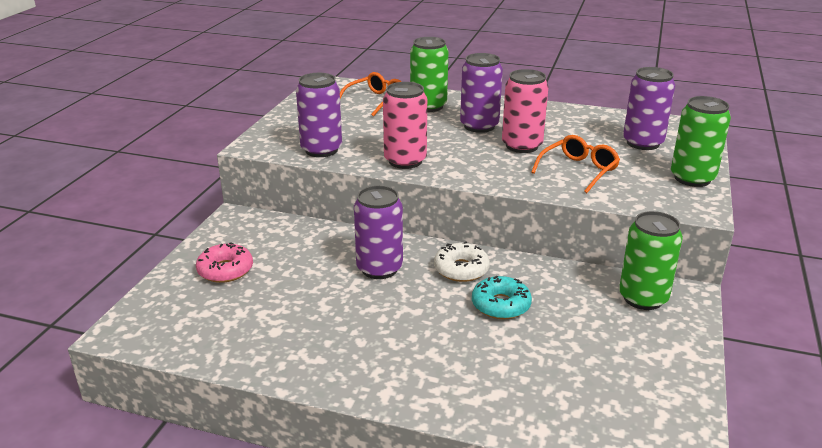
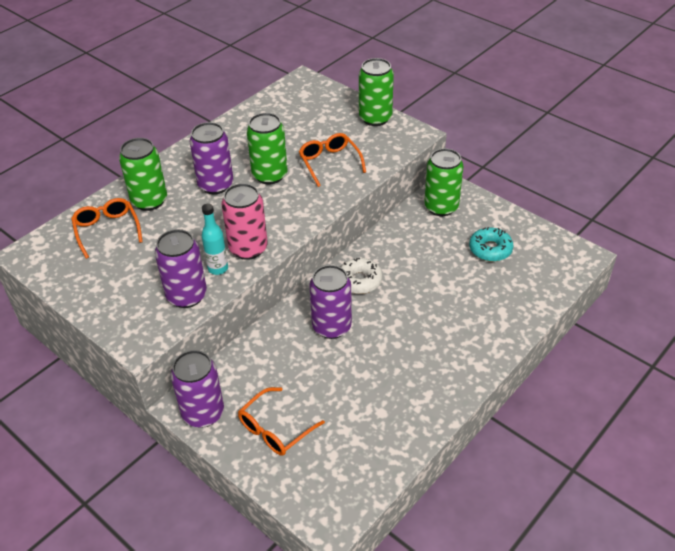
camera: 65 degrees left, 15 degrees up
(225, 270) = (275, 429): pink donut -> orange glasses
(366, 154) = (218, 268): none -> turquoise bottle
(501, 305) = (414, 276): turquoise donut -> turquoise donut (490, 249)
(522, 146) = (270, 175): pink can -> green can
(643, 143) = (310, 116): purple can -> purple can (203, 413)

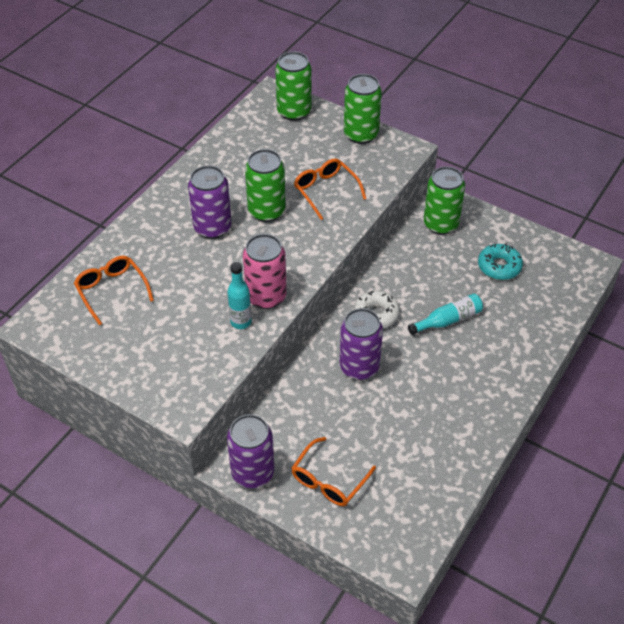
camera: 10 degrees left, 5 degrees up
(149, 201) = (147, 253): green can -> green can (294, 112)
(187, 296) = (217, 355): purple can -> none
(429, 293) = (448, 320): none -> turquoise bottle

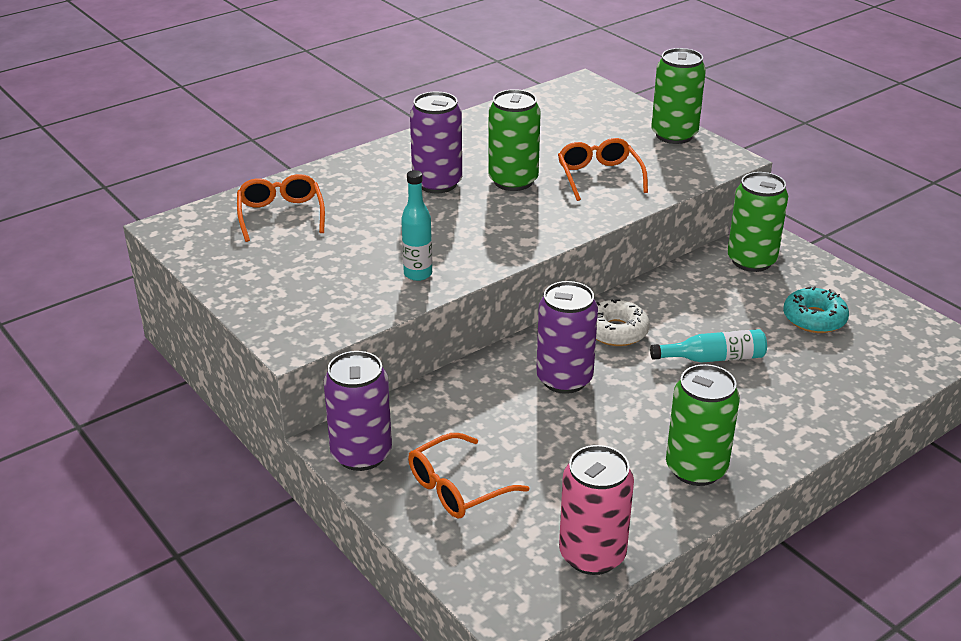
camera: 20 degrees right, 15 degrees down
(266, 296) = (464, 257): pink can -> pink can (592, 555)
(294, 112) = (600, 102): green can -> green can (696, 469)

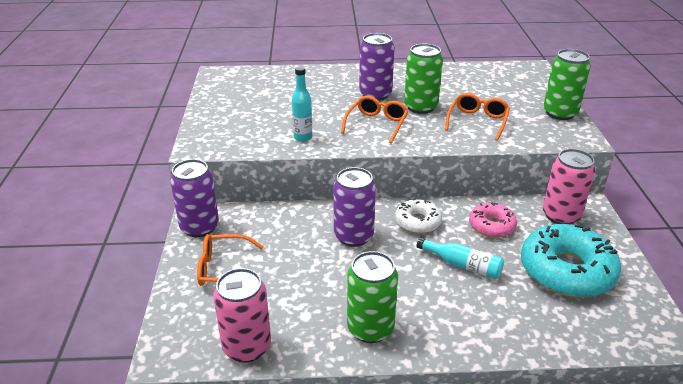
camera: 35 degrees right, 0 degrees up
(281, 215) = (274, 84): orange glasses -> orange glasses (377, 124)
(696, 302) = (491, 226): none -> pink donut
(751, 261) = (561, 215): green can -> pink can
(814, 319) = (566, 271): turquoise donut -> turquoise donut, size x1.84

